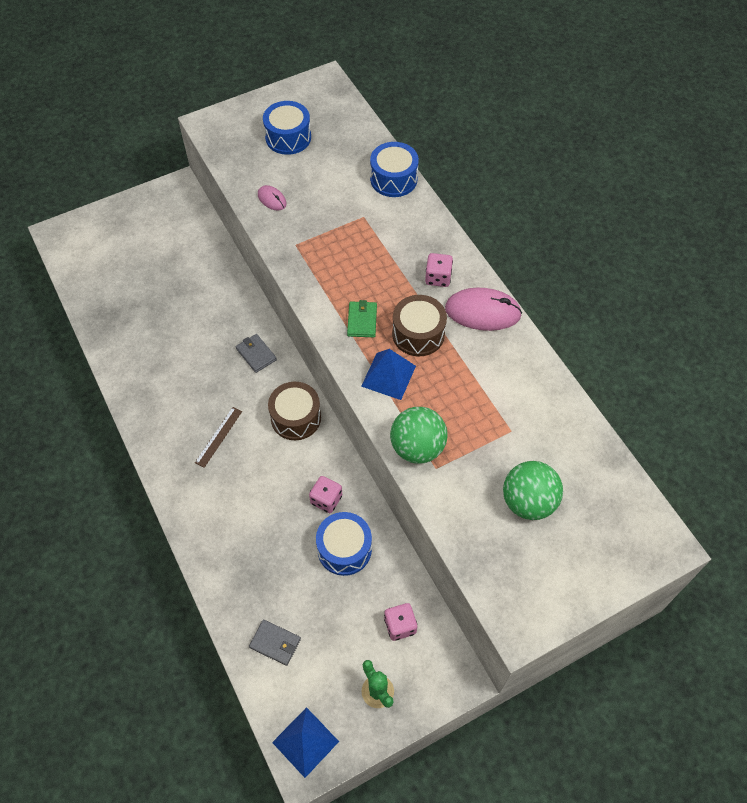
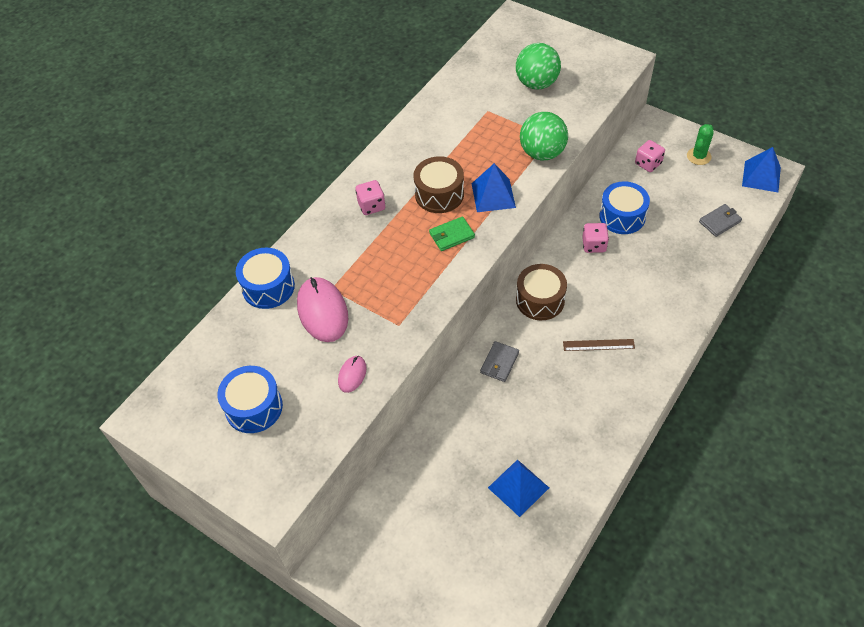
camera: 115 degrees left, 5 degrees down
(145, 313) = (518, 487): none -> blue pyramid
(275, 643) = (719, 222): grey wallet -> grey wallet turned 60 degrees clockwise
(482, 312) = (389, 165): pink mouse -> pink mouse (322, 311)

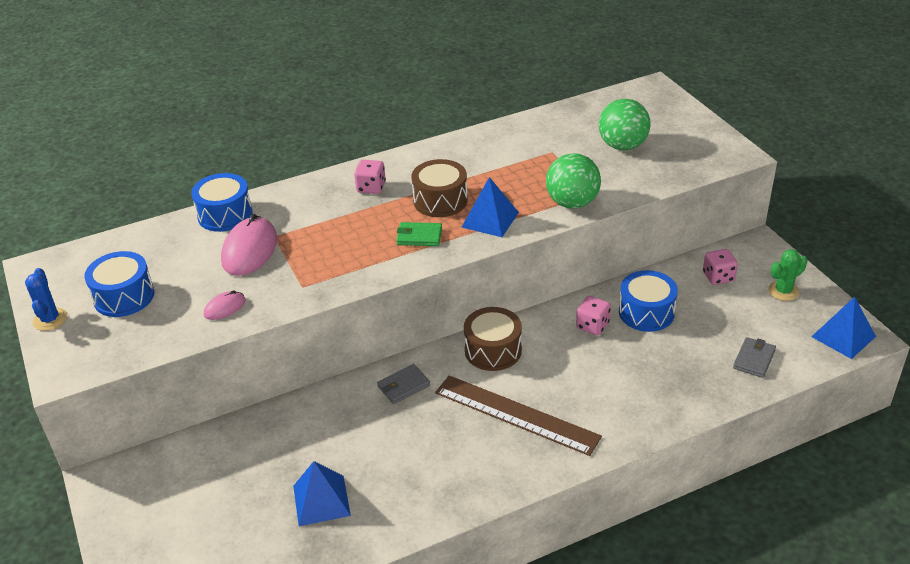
camera: 30 degrees right, 15 degrees down
(207, 461) = (50, 319): none -> blue cactus
(598, 345) = (516, 414): brown ruler -> brown ruler, size x2.04
(719, 222) = (754, 359): grey wallet -> grey wallet turned 60 degrees counterclockwise

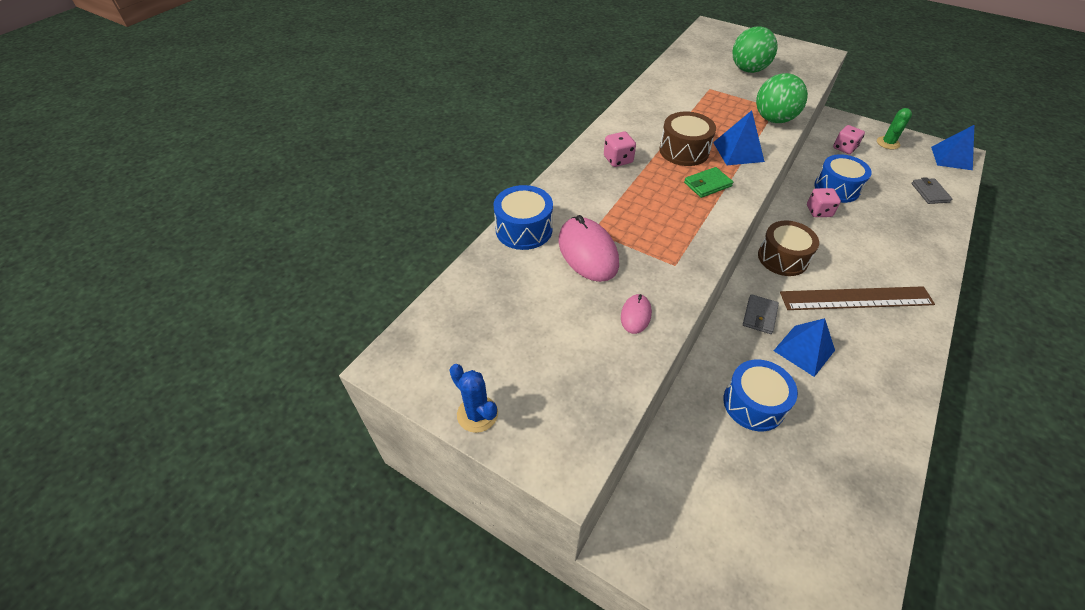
camera: 35 degrees left, 10 degrees up
(124, 297) = (526, 351): blue drum -> blue drum (753, 404)
(321, 500) = (820, 446): blue pyramid -> blue pyramid (804, 350)

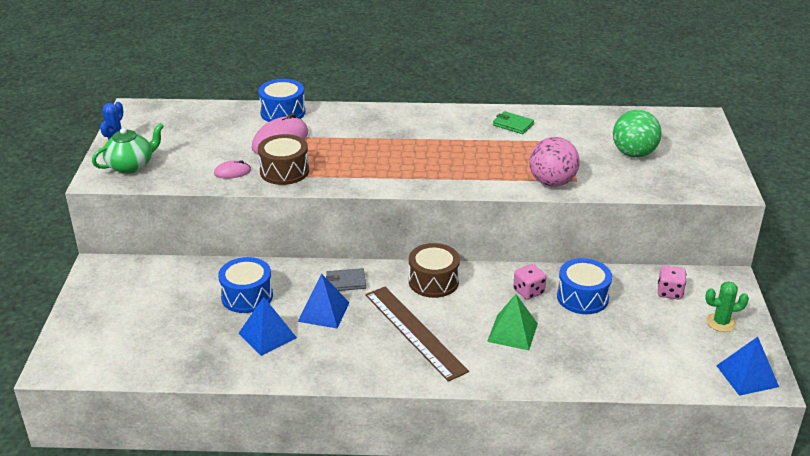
camera: 60 degrees right, 15 degrees down
(555, 415) = (131, 166): none -> green teapot
(618, 160) = (403, 125): pink dice -> none
(684, 151) = (447, 149): brown drum -> brown drum (284, 171)
(707, 184) = (409, 169): green wallet -> green wallet (513, 125)
(738, 152) = (474, 174): blue pyramid -> blue pyramid (267, 335)
(773, 119) = (552, 182): green ball -> pink ball
(873, 241) = (512, 332): none -> green pyramid
(929, 193) = (647, 364): grey wallet -> none

